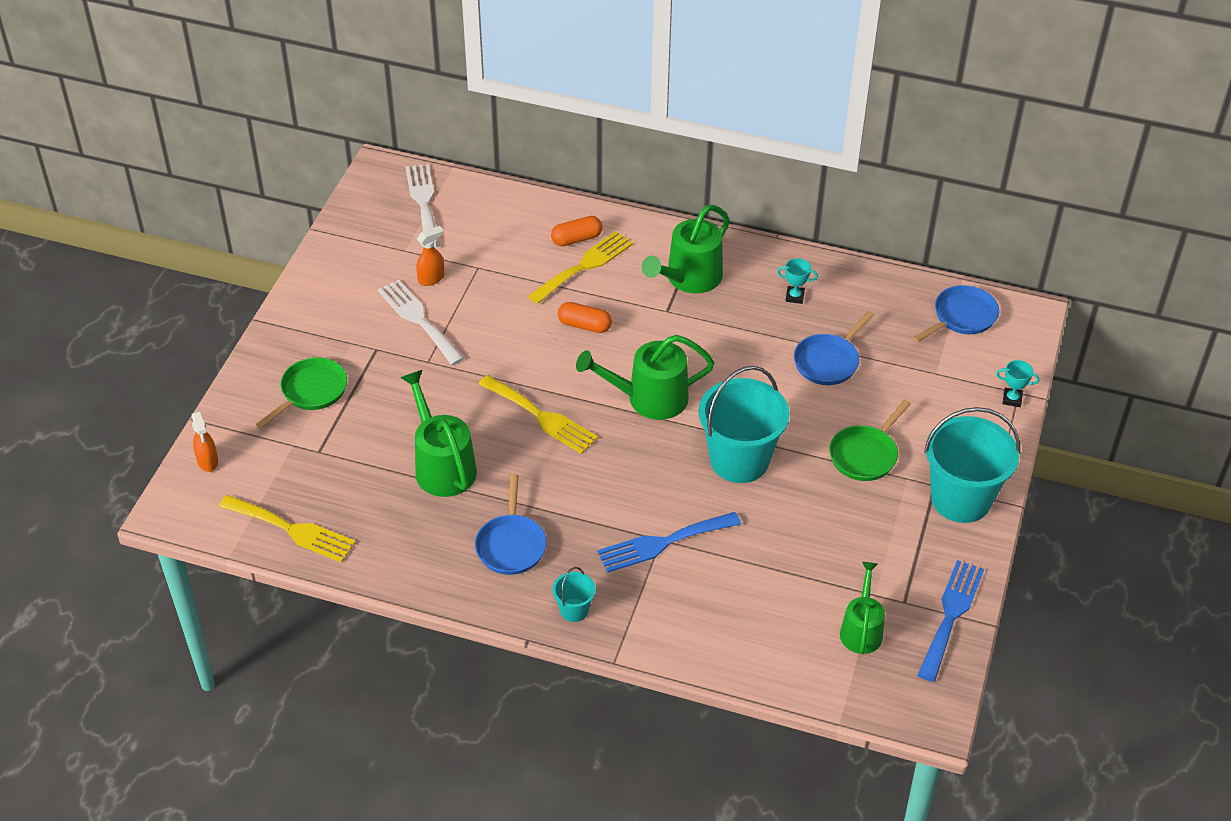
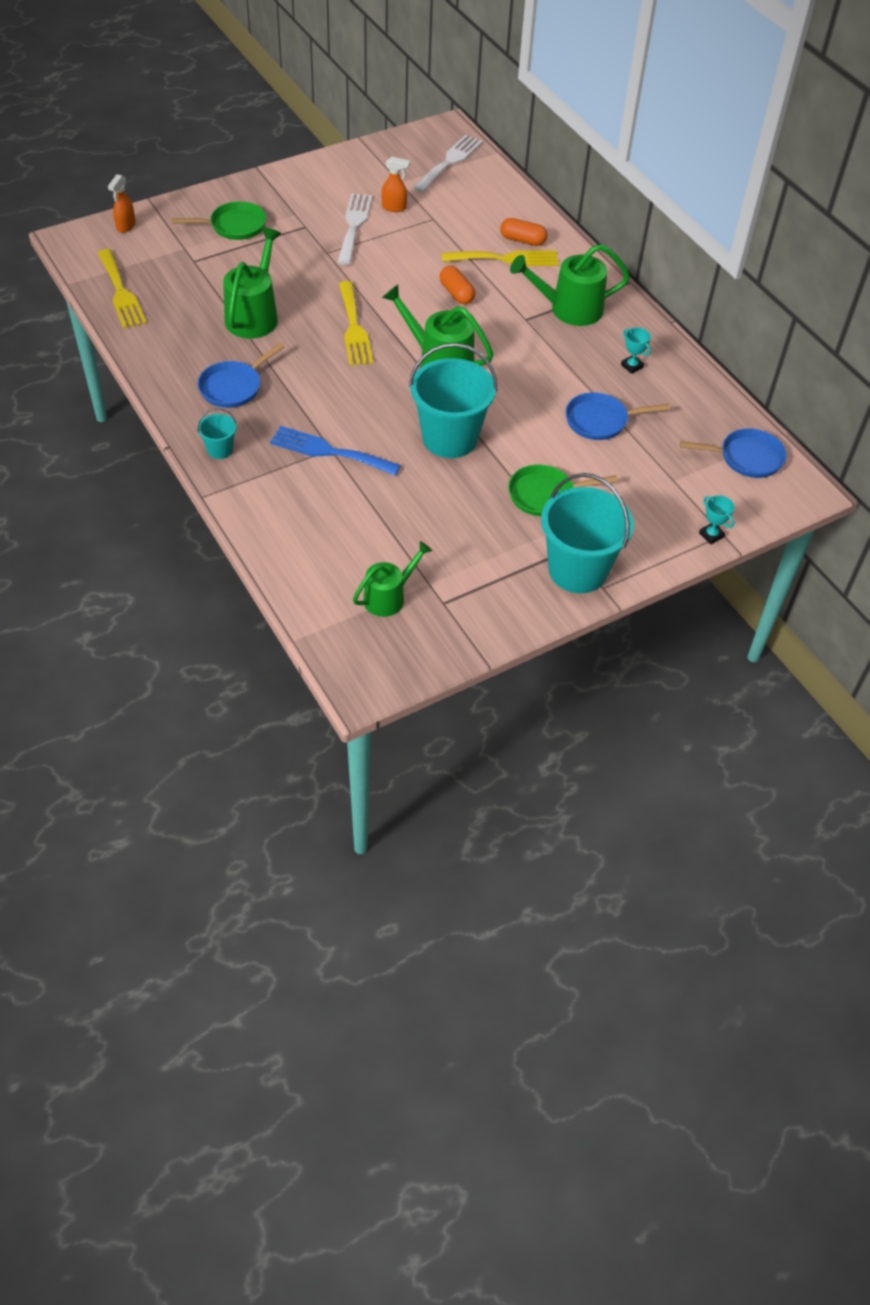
camera: 40 degrees right, 5 degrees up
(951, 615) = (465, 635): blue fork -> none

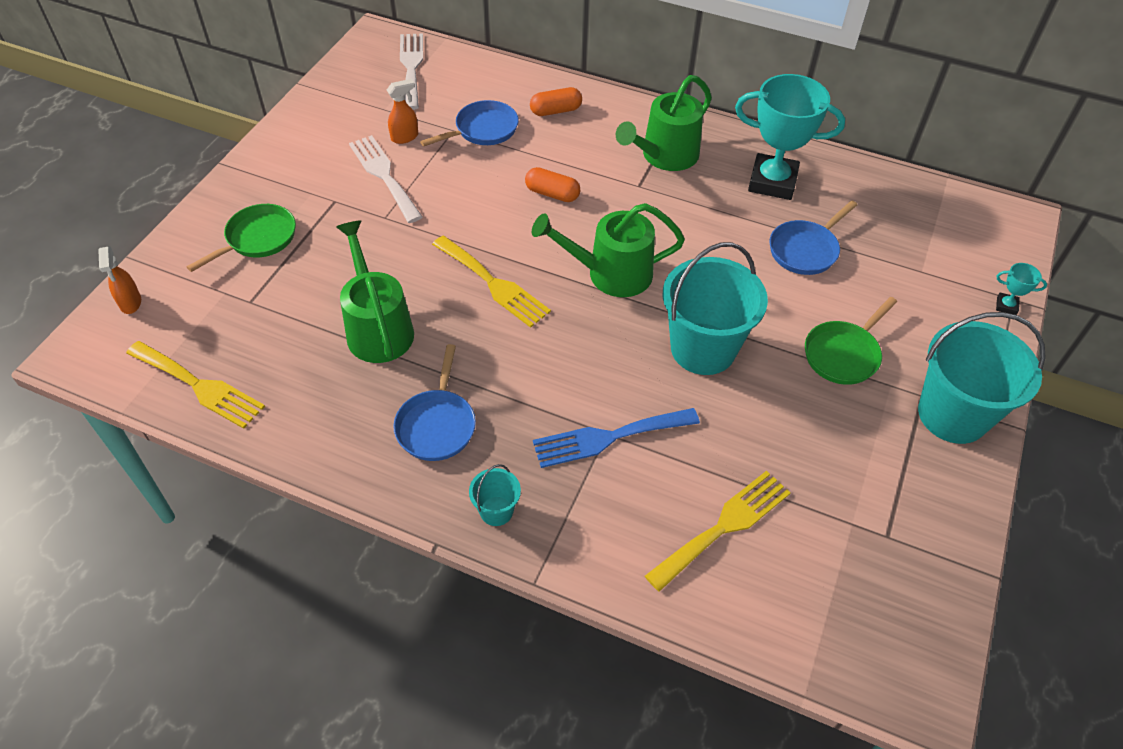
camera: 35 degrees left, 0 degrees up
(388, 597) = (835, 568): green watering can -> none
(506, 259) = (560, 136): yellow fork -> yellow fork (723, 526)
(632, 366) = (772, 182): turquoise trophy -> turquoise trophy, size x2.44
(746, 458) = (948, 215): blue pan -> blue pan (483, 130)

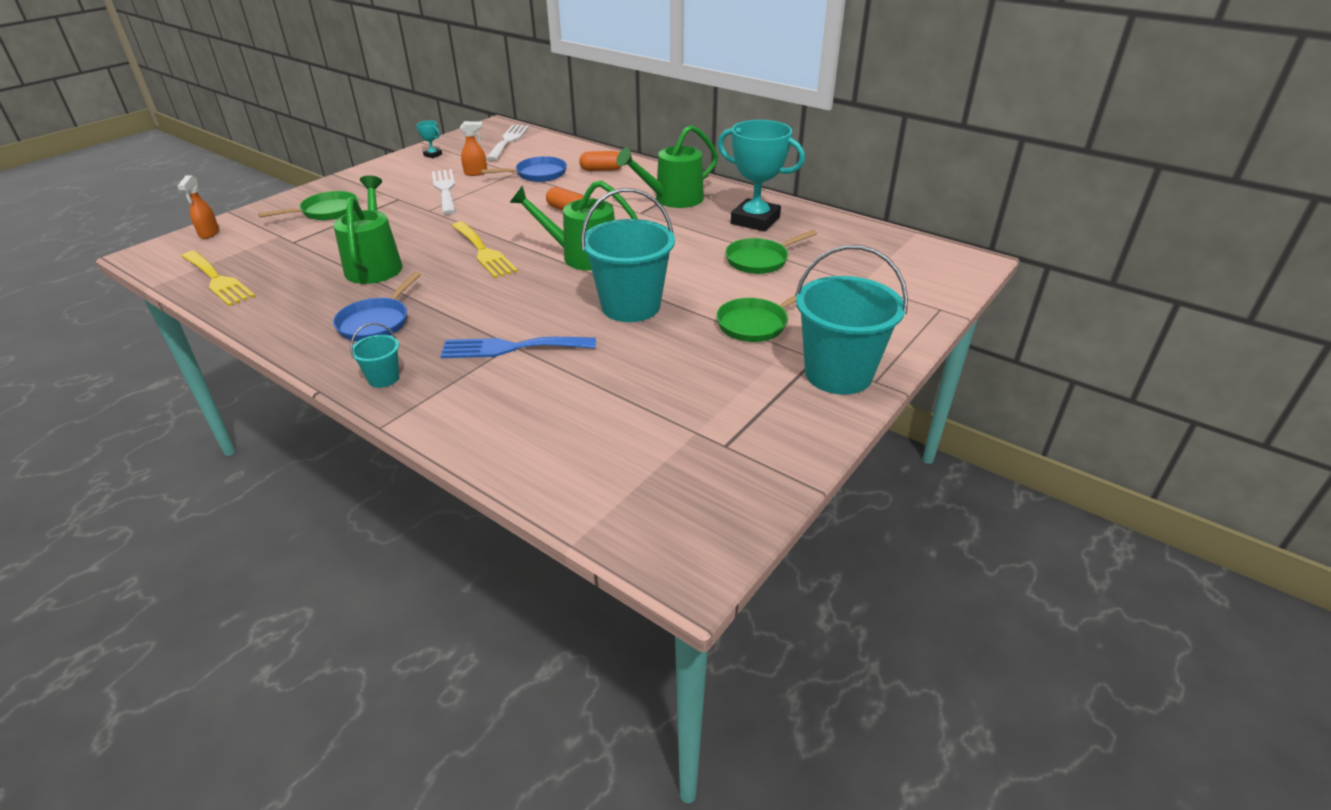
camera: 15 degrees right, 15 degrees down
(723, 526) = (573, 416): yellow fork -> none
(805, 250) = (760, 260): blue pan -> green pan
(1006, 306) = (931, 312): turquoise trophy -> turquoise trophy (433, 155)

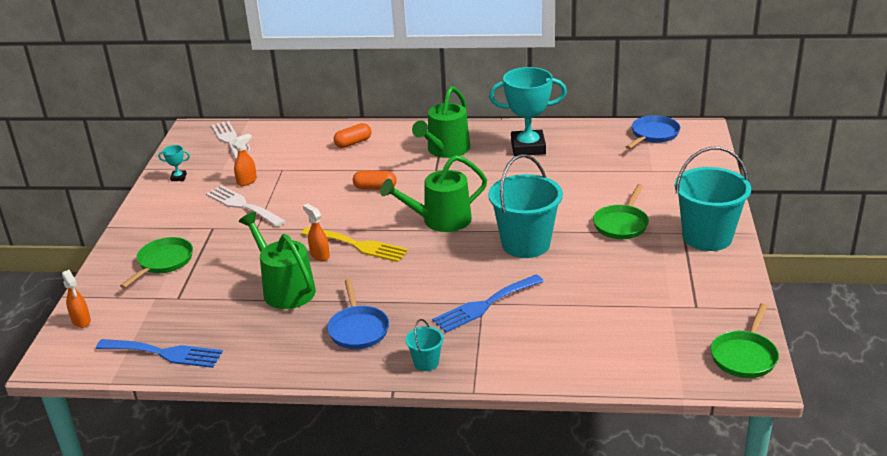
camera: 30 degrees left, 5 degrees down
(217, 280) = (164, 353): yellow fork -> blue fork
(441, 248) = (319, 255): none -> orange spray bottle
(538, 174) = (304, 164): blue pan -> blue pan (653, 135)
(760, 260) = (569, 177): green pan -> green pan (744, 356)

